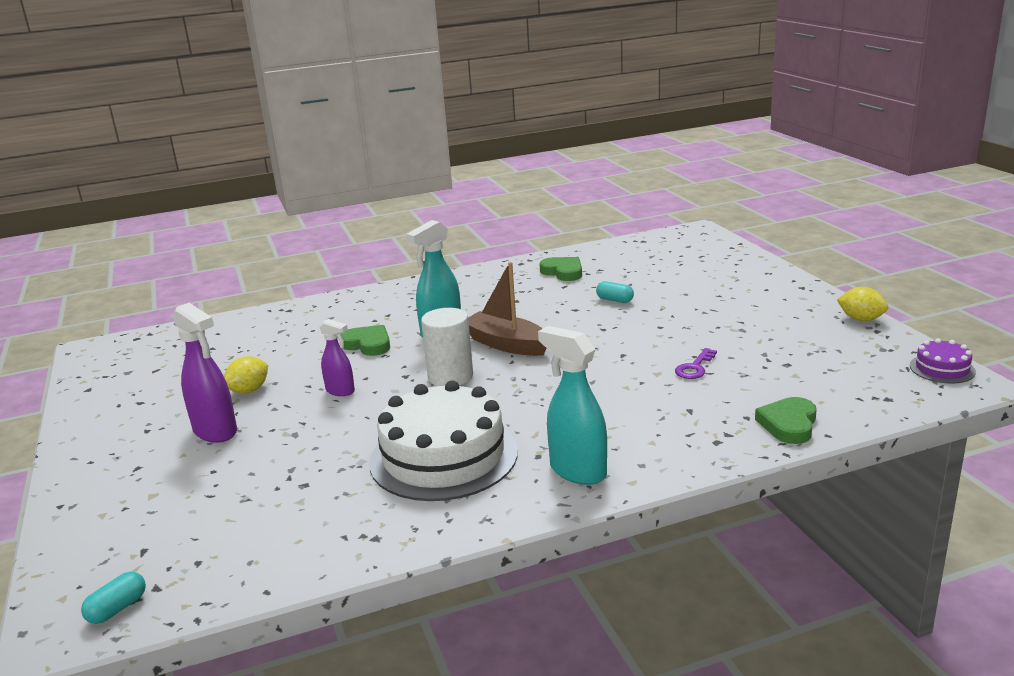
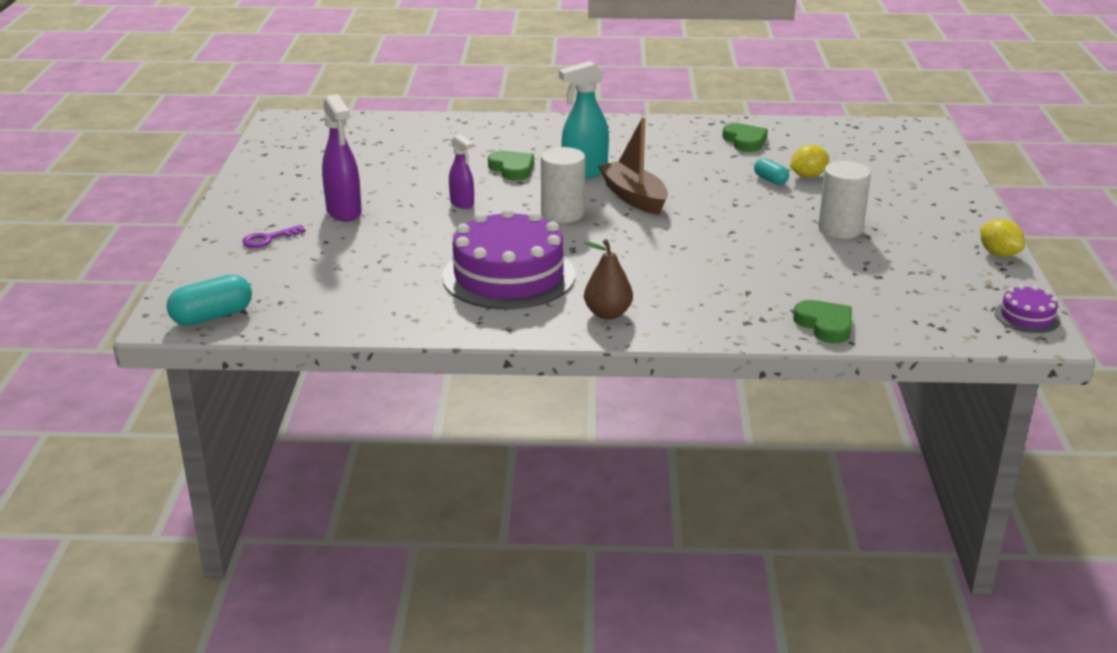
camera: 20 degrees right, 5 degrees up
(117, 609) = (212, 317): turquoise capsule -> turquoise capsule, size x1.68
(249, 390) = (388, 185): yellow lemon -> yellow lemon (808, 176)
(443, 456) = (508, 276): white cake -> purple cake
(577, 471) = (607, 314): turquoise spray bottle -> brown pear
(695, 368) = (787, 258): purple key -> purple key (268, 239)
(713, 329) = (840, 229): none -> white cylinder
(788, 424) = (825, 325): green heart -> green heart turned 105 degrees clockwise

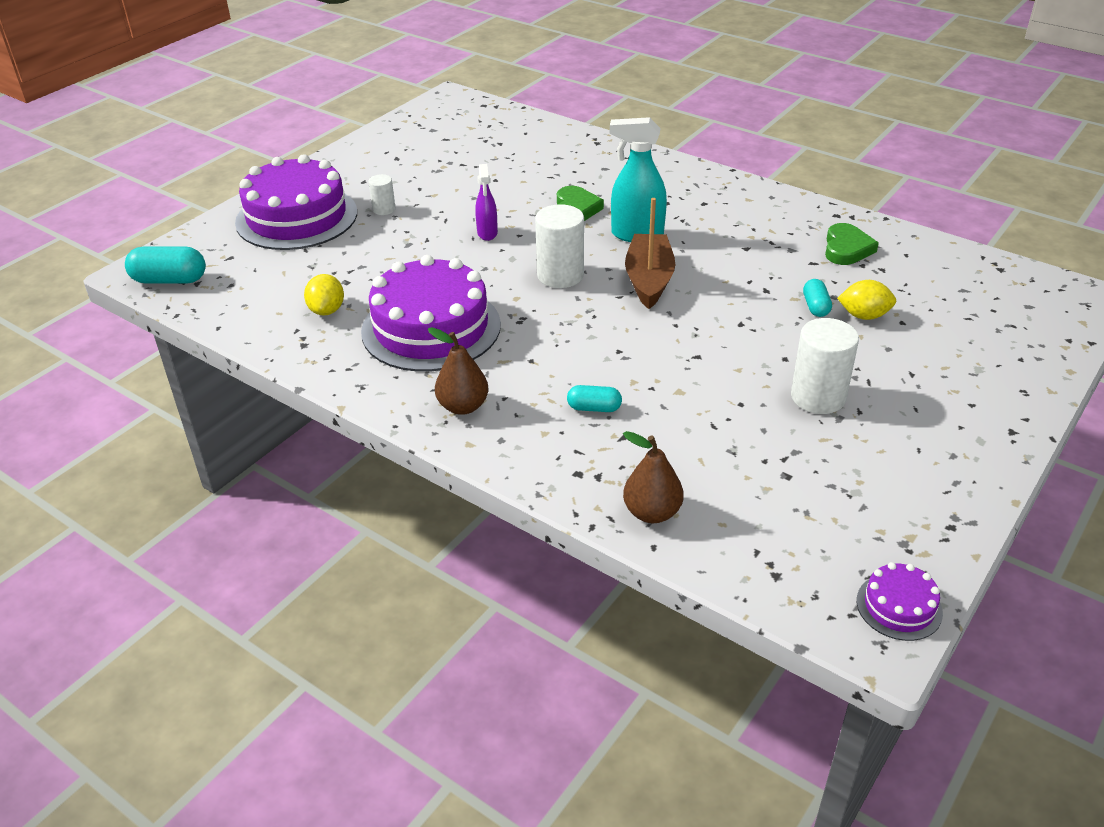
camera: 35 degrees right, 10 degrees up
(268, 239) = (296, 217): purple key -> purple cake
(344, 212) = (384, 209): purple spray bottle -> white cylinder
(704, 283) = (594, 408): none -> turquoise capsule
(825, 325) = (652, 512): green heart -> brown pear
(999, 254) = (970, 505): yellow lemon -> yellow lemon (327, 310)

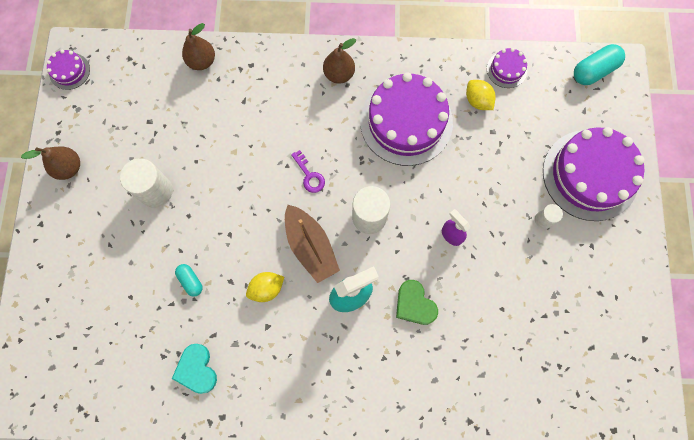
camera: 145 degrees right, 35 degrees up
(256, 321) = (506, 69): none -> purple cake
(594, 408) = (271, 112): turquoise capsule -> none
(598, 331) = (309, 175): none -> purple key
(846, 249) = (197, 369): green heart -> turquoise heart
(864, 316) = (156, 289): yellow lemon -> yellow lemon (266, 288)
(945, 474) = (69, 168): none -> brown pear

